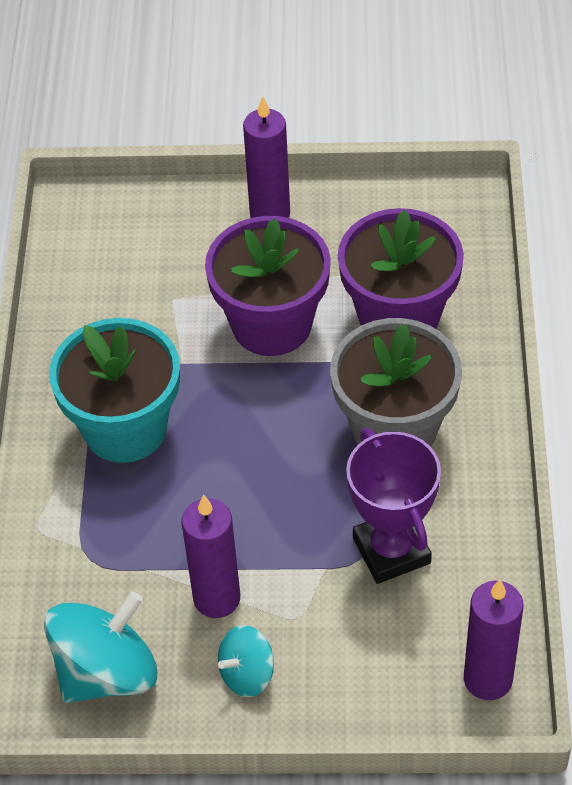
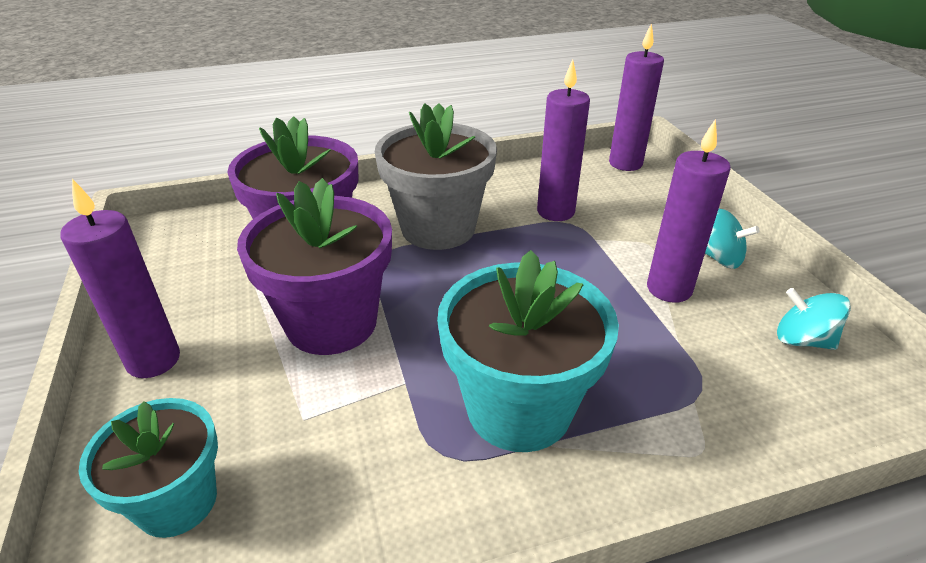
camera: 110 degrees left, 15 degrees down
(106, 672) = (802, 340): turquoise spinning top -> turquoise spinning top, size x0.55
(132, 235) = (177, 501): none -> turquoise flower pot
(391, 550) = (555, 212): purple trophy -> purple candle

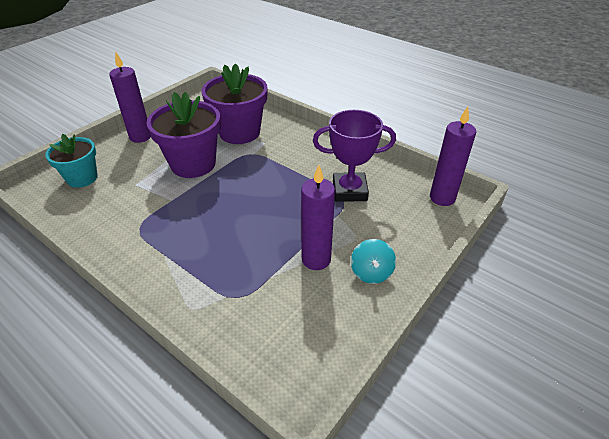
camera: 55 degrees right, 5 degrees up
(438, 228) = (290, 160): grey flower pot -> none
(519, 408) = (179, 238): turquoise flower pot -> none
(555, 212) = (349, 191): purple candle -> purple trophy
(802, 340) = (317, 331): turquoise spinning top -> none

